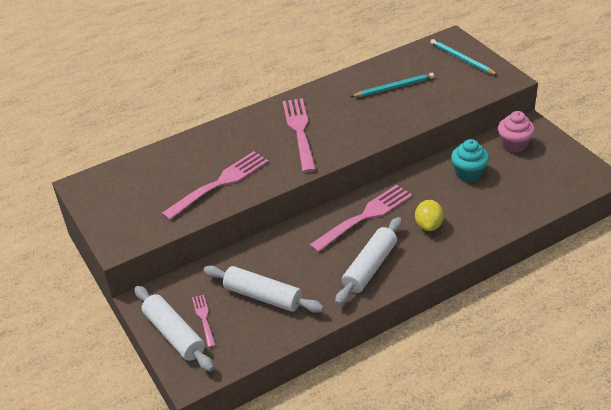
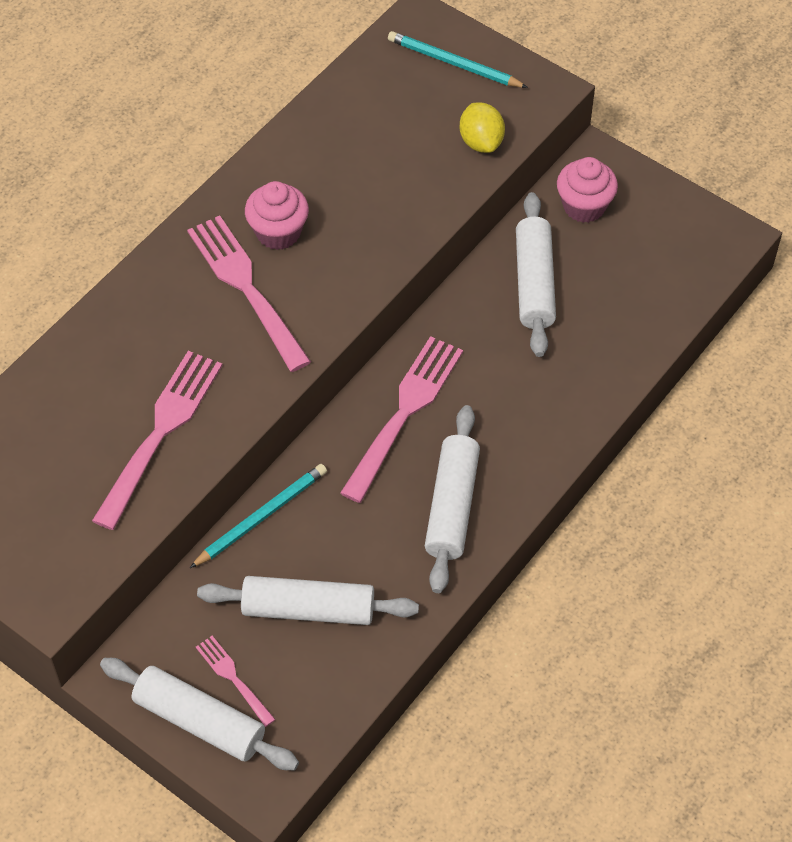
camera: 25 degrees left, 15 degrees up
(329, 112) = (278, 232): none -> pink cupcake
(394, 87) = (365, 153): turquoise pencil -> turquoise pencil (261, 517)
(428, 225) = (510, 401): yellow lemon -> yellow lemon (481, 142)
(468, 173) = (534, 283): turquoise cupcake -> white rolling pin

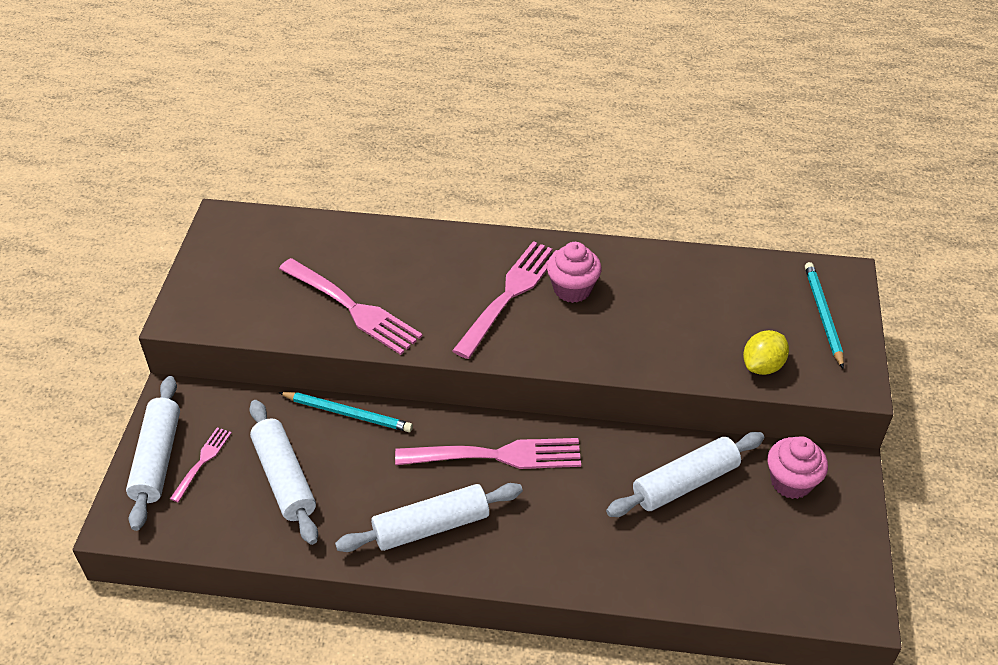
camera: 60 degrees right, 10 degrees down
(160, 434) = (351, 308): pink fork -> pink fork turned 45 degrees clockwise

